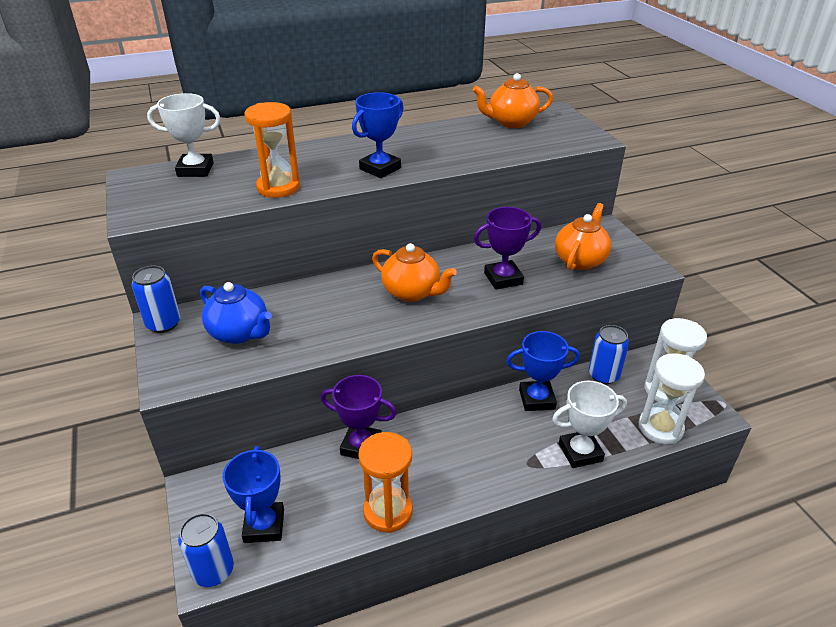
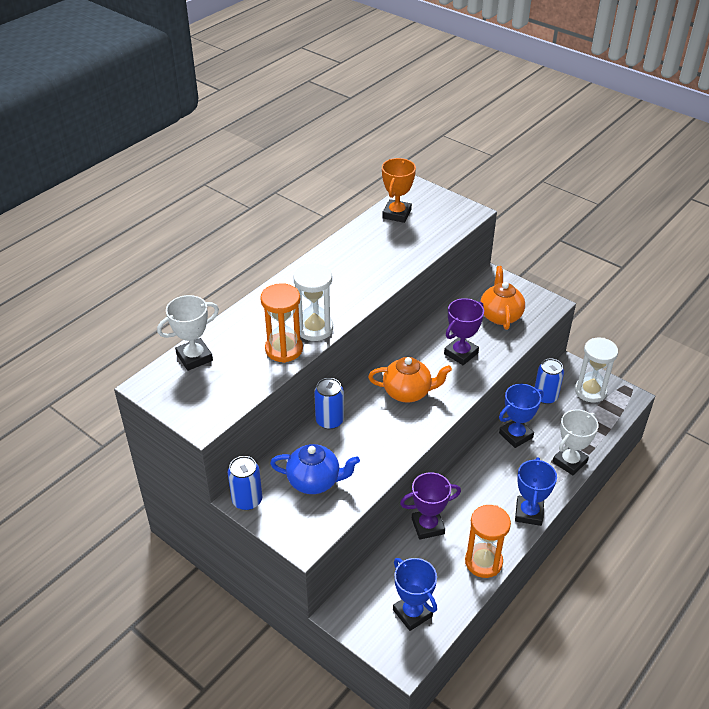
camera: 30 degrees left, 5 degrees up
(213, 571) = (407, 658): blue can -> blue can (329, 421)
(380, 168) = (343, 300): blue trophy -> blue trophy (529, 513)
(511, 122) = (396, 214): orange teapot -> orange trophy
(660, 428) = (605, 421): white hourglass -> white hourglass (314, 329)

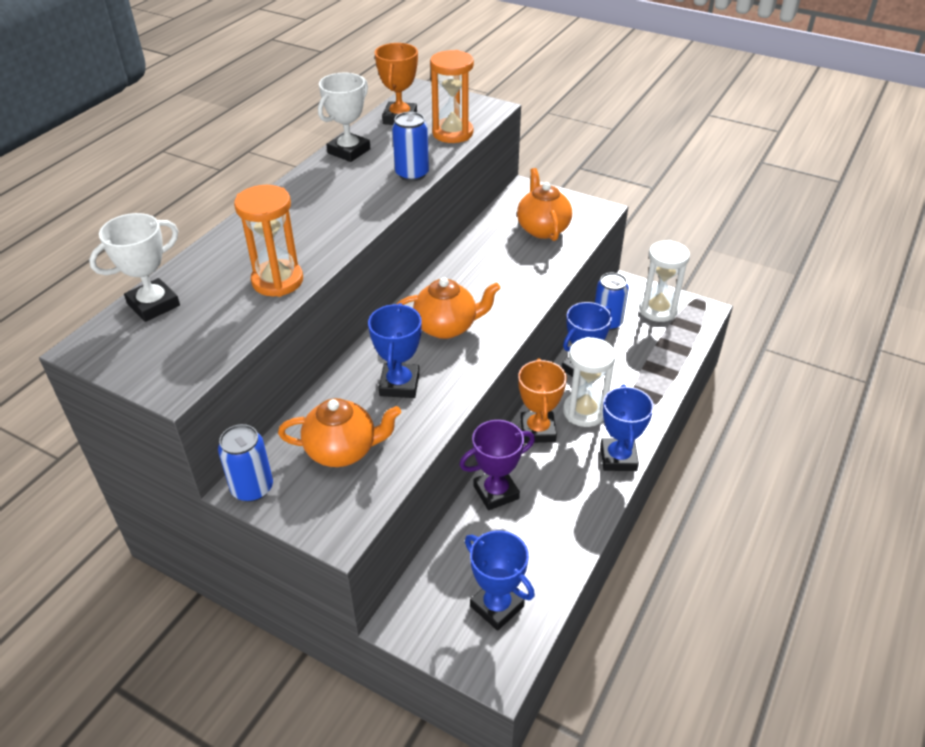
camera: 10 degrees left, 0 degrees up
(314, 329) = (316, 252): white hourglass -> white hourglass (584, 411)
(315, 481) = (343, 450): blue teapot -> orange teapot
(329, 421) = (351, 373): blue can -> blue can (412, 174)
(364, 435) = (399, 384): none -> blue trophy
(461, 353) = (504, 275): purple trophy -> none
(470, 481) = (537, 430): none -> orange trophy
(483, 562) = (575, 526): orange hourglass -> orange hourglass (452, 133)
(569, 462) = (653, 391): white trophy -> white trophy (349, 151)

